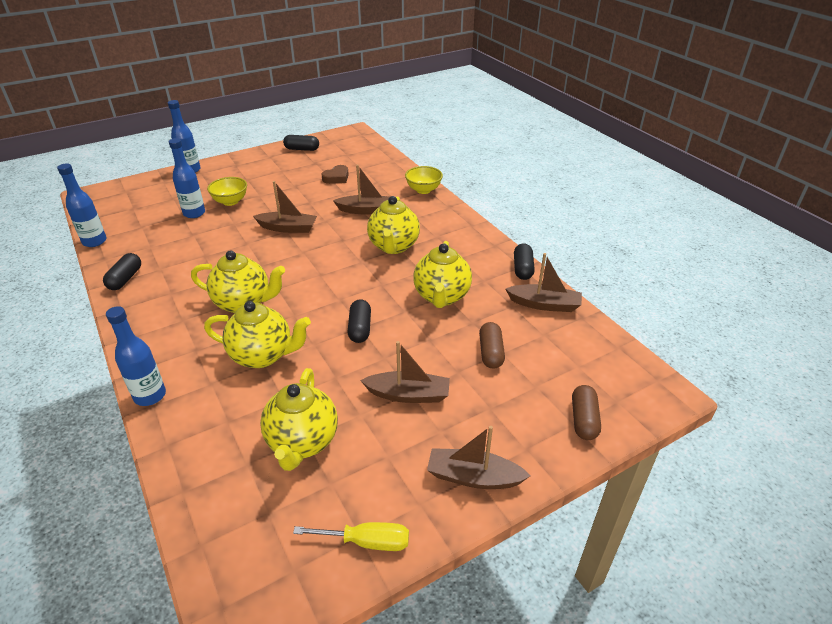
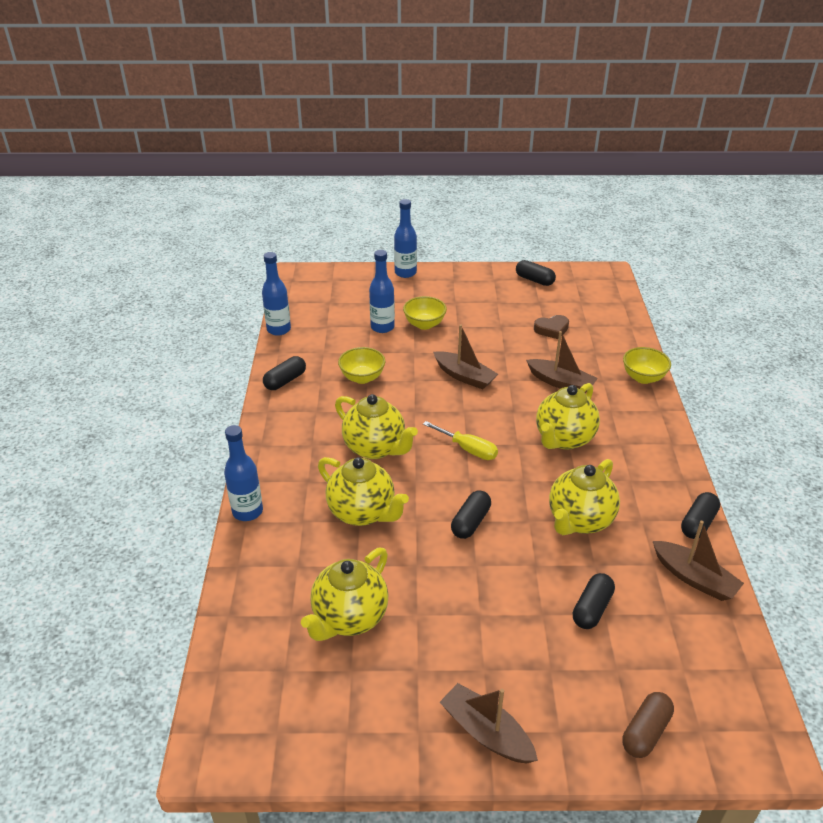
camera: 30 degrees right, 0 degrees up
(199, 255) = (362, 378): none -> yellow bowl
(367, 542) = (350, 741): yellow screwdriver -> yellow screwdriver (468, 449)
(408, 394) = (476, 616): brown boat -> none
(490, 352) = (592, 608): brown capsule -> black capsule

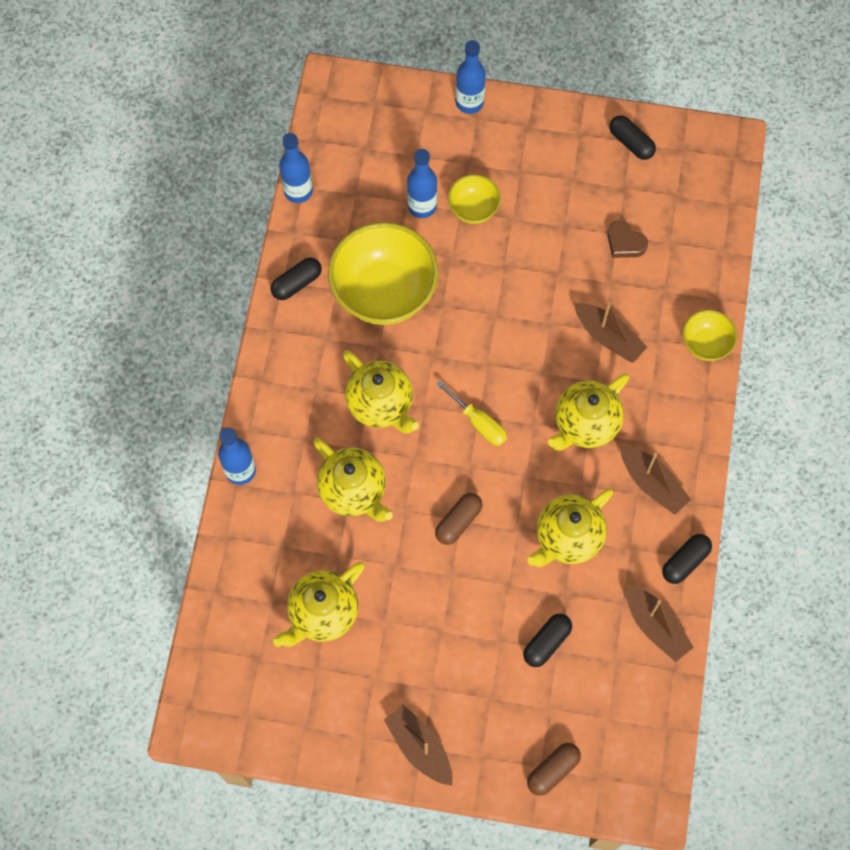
camera: 10 degrees right, 30 degrees up
(362, 378) = (384, 292): yellow bowl -> yellow bowl, size x2.01
(464, 376) = (501, 309): brown boat -> brown boat (652, 483)
(470, 522) = (458, 522): black capsule -> brown capsule
(552, 329) = (625, 243): brown heart -> brown heart turned 45 degrees clockwise

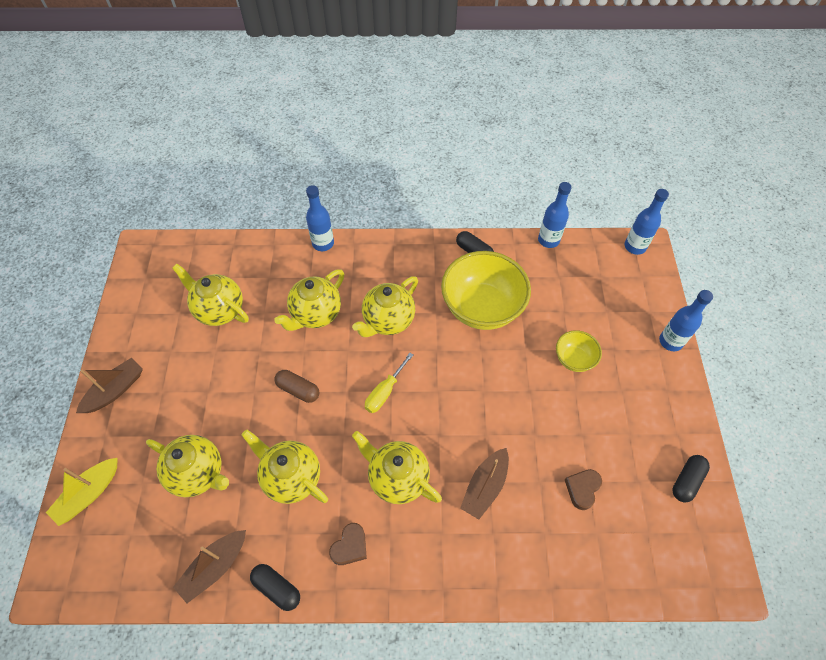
camera: 80 degrees right, 10 degrees down
(422, 206) = (563, 322): blue bottle -> blue bottle (635, 246)
(546, 642) = (198, 473): black capsule -> yellow teapot
(553, 770) = (89, 494): brown capsule -> yellow boat
(652, 483) = (350, 546): brown boat -> brown heart
(705, 344) = (500, 581): yellow bowl -> none

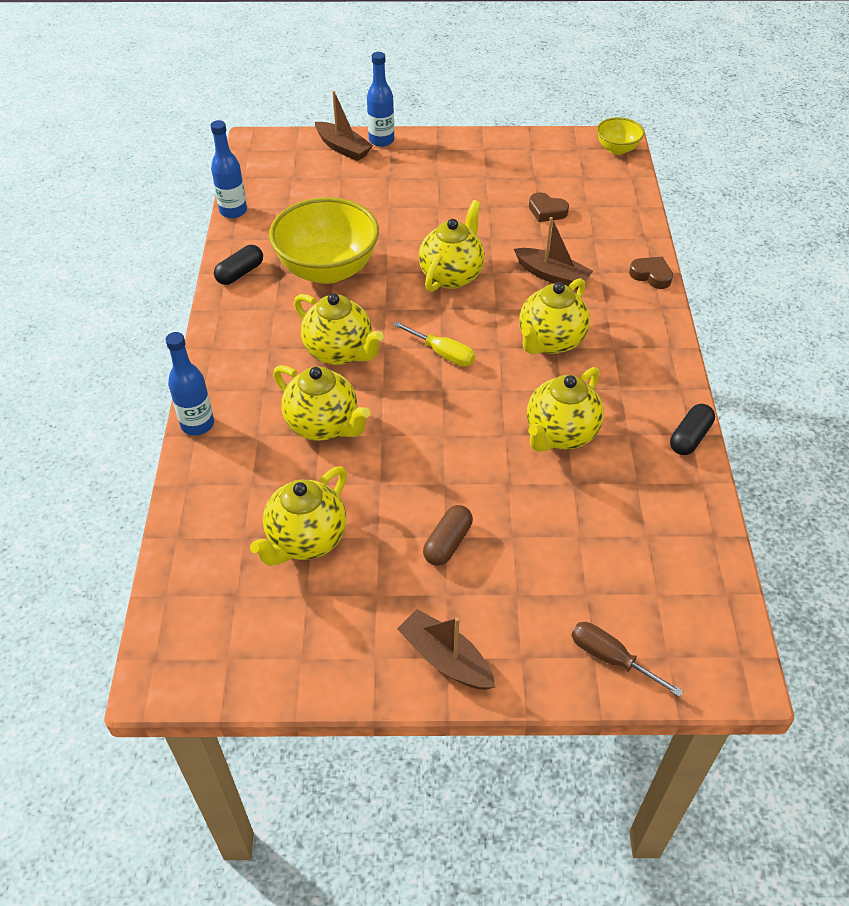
camera: 90 degrees left, 10 degrees down
(89, 494) = (611, 658): yellow boat -> brown screwdriver
(198, 473) = (566, 530): yellow teapot -> yellow teapot (452, 275)
(214, 567) = (679, 498): brown boat -> brown boat (343, 148)
(298, 390) = (441, 436): brown capsule -> brown capsule (447, 543)
(350, 546) = (632, 378): brown heart -> brown heart (651, 275)
(574, 359) = (401, 205): yellow bowl -> yellow bowl (617, 149)
(635, 246) = (255, 149): blue bottle -> none
(687, 481) = (531, 149): black capsule -> none

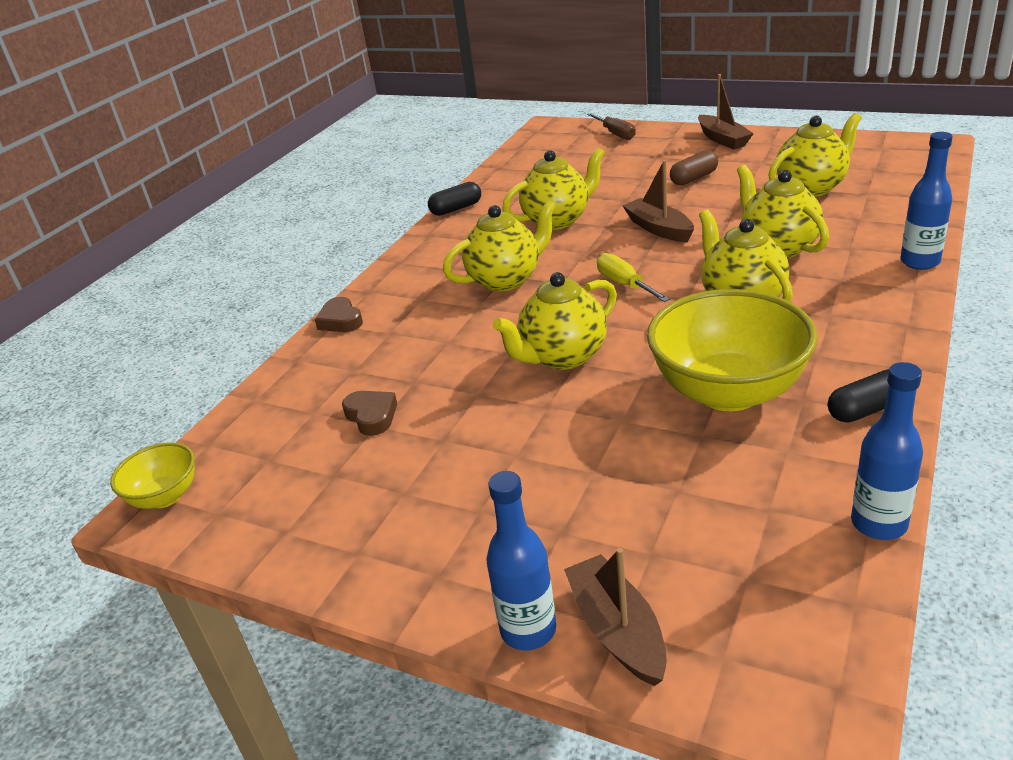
camera: 150 degrees left, 15 degrees down
(552, 275) = (444, 337): brown boat -> brown boat (658, 229)

